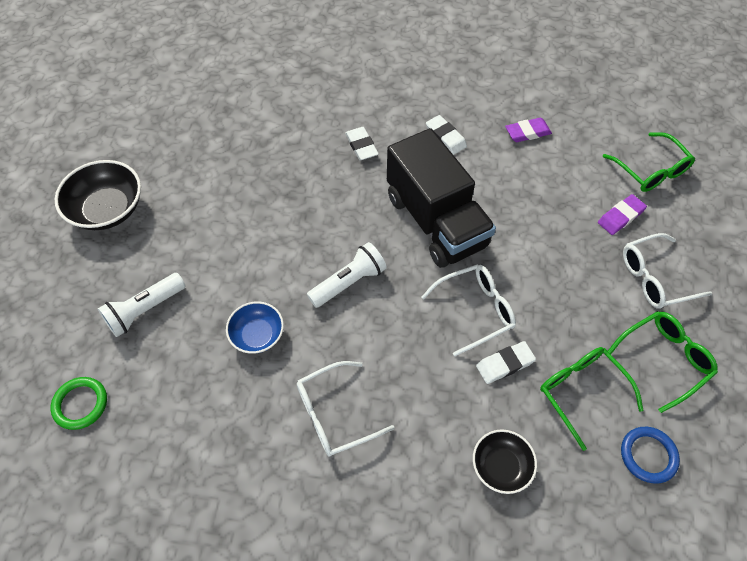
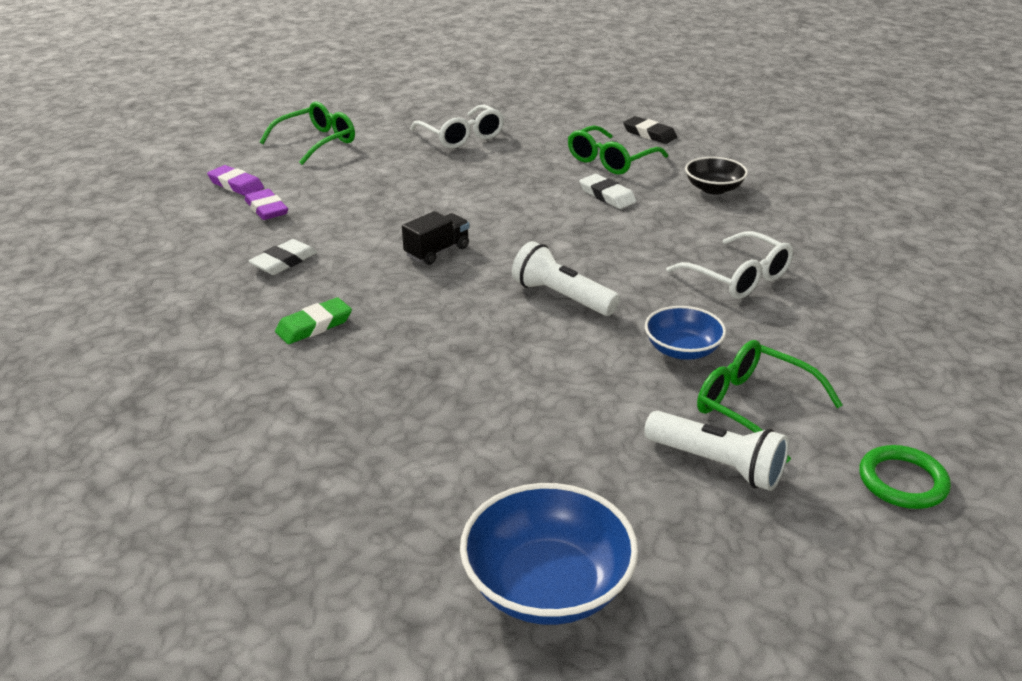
camera: 105 degrees left, 25 degrees down
(108, 209) = (547, 585): black bowl -> blue bowl
(361, 146) = (314, 325): white eraser -> green eraser
(436, 221) = (437, 251): black truck -> black truck, size x0.41
(475, 310) = (553, 216): white glasses -> none
(620, 217) = (389, 153): purple eraser -> purple eraser (236, 185)
(648, 455) = (649, 134): blue ring -> black eraser
(664, 359) = (551, 131): green glasses -> green glasses (753, 407)

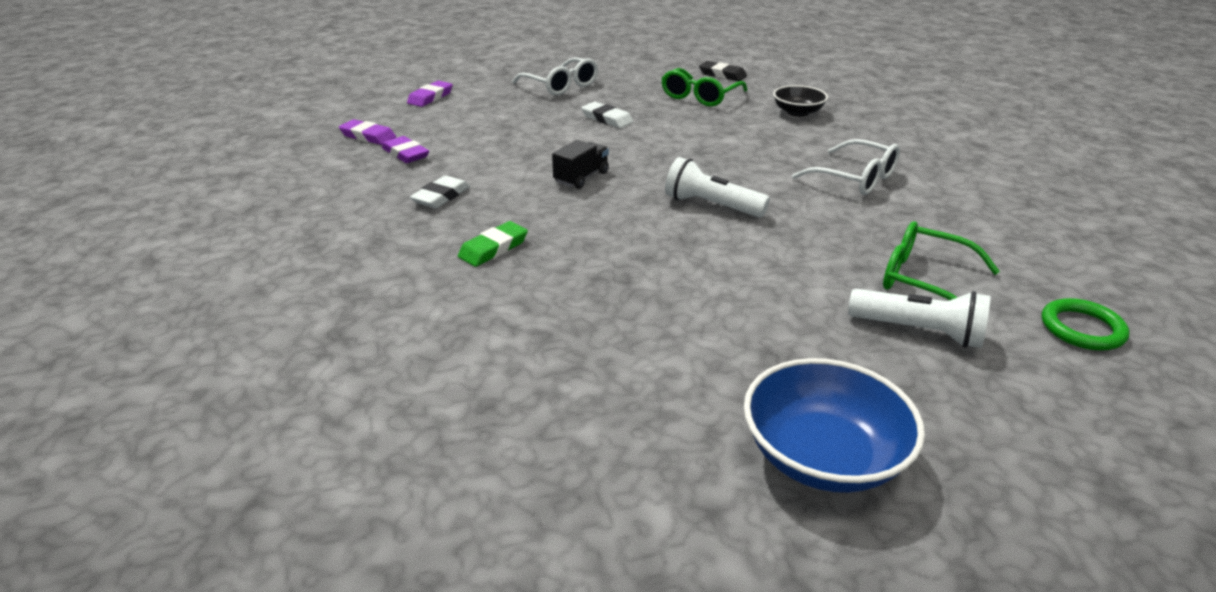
camera: 10 degrees left, 0 degrees up
(317, 142) = (430, 97): green glasses -> purple eraser
(607, 195) = (710, 123): white eraser -> white eraser (607, 119)
(682, 350) = (838, 240): blue bowl -> none

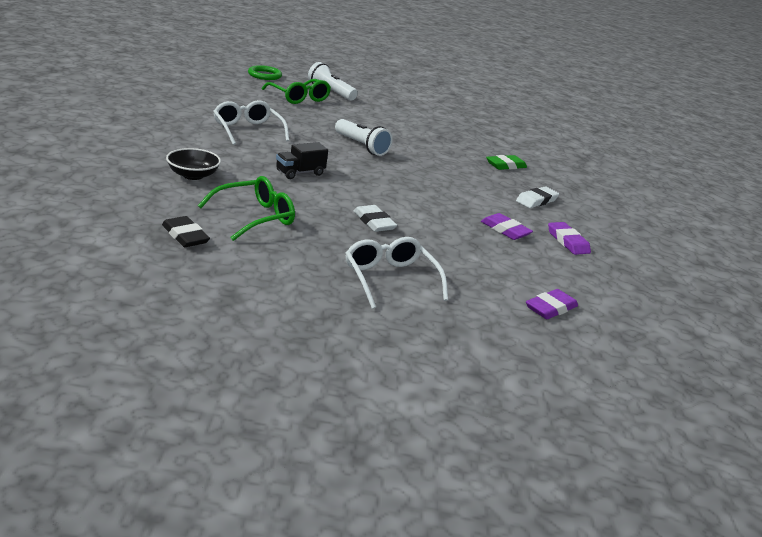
camera: 165 degrees left, 5 degrees down
(368, 136) = (607, 271): purple eraser -> purple eraser (505, 230)
(581, 177) = (432, 183): black truck -> black truck (300, 173)
(823, 456) = (409, 89): blue bowl -> none

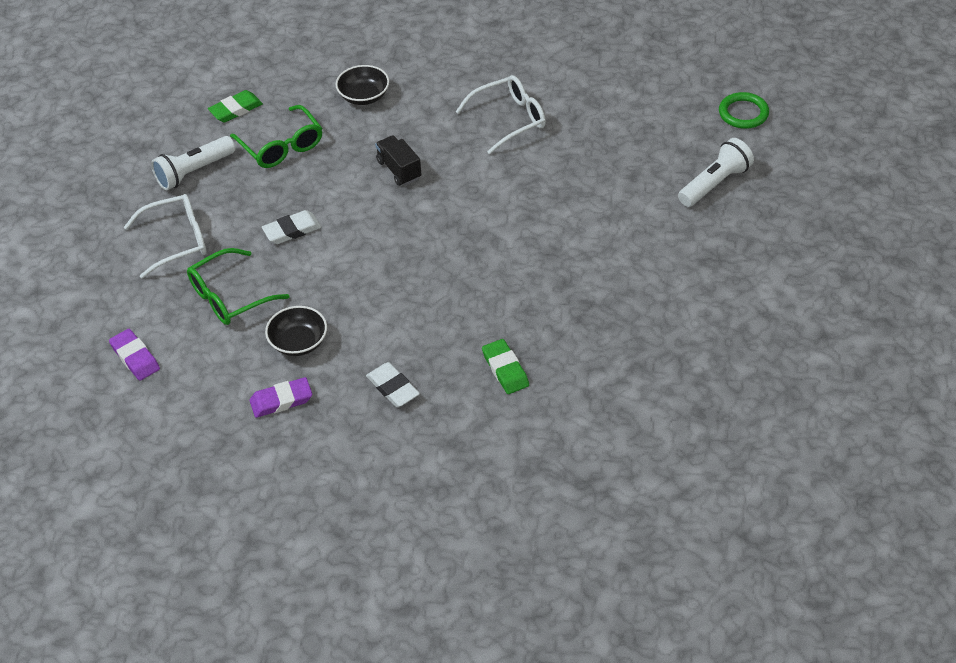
camera: 100 degrees right, 20 degrees up
(185, 236) = (236, 109): black eraser -> green eraser
(299, 98) = (664, 153): green glasses -> green glasses (229, 297)
(361, 146) = (506, 219): white flashlight -> white flashlight (194, 172)
(505, 230) = (298, 342): purple eraser -> black bowl

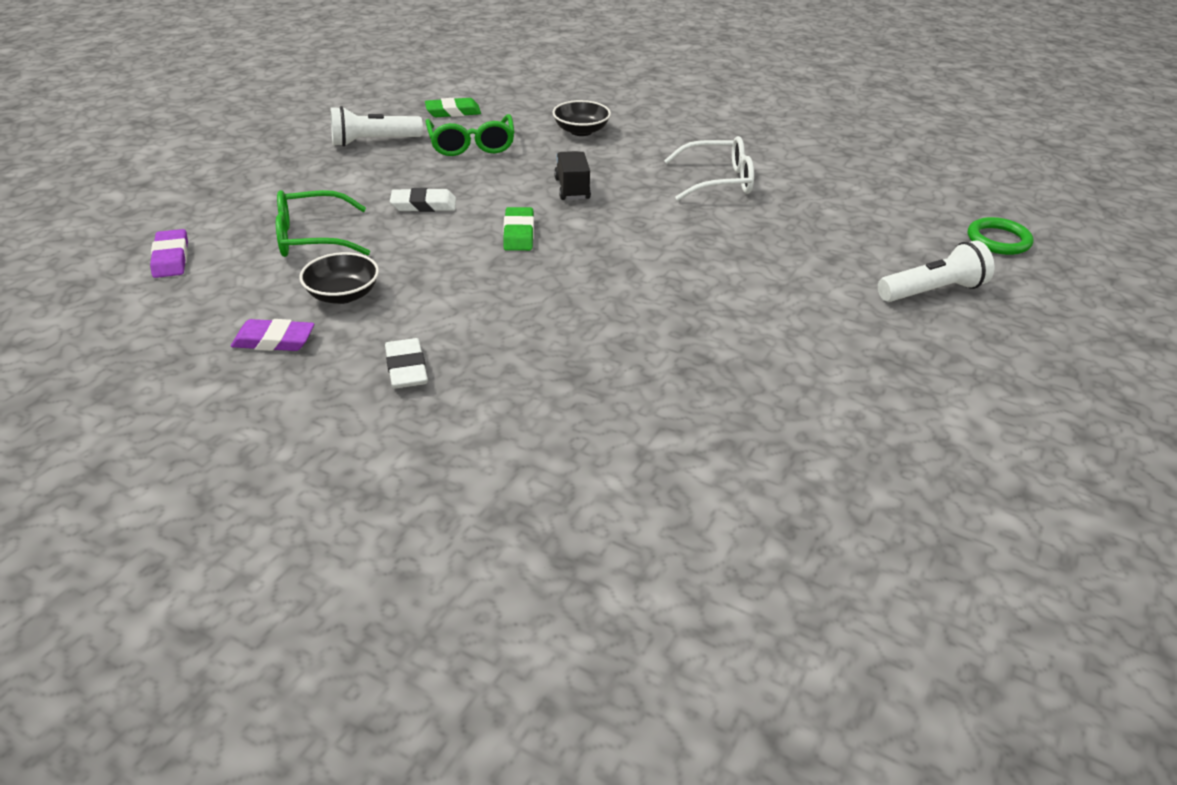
camera: 20 degrees right, 10 degrees down
(177, 241) = (307, 183): white glasses -> none
(505, 369) = (554, 393): green eraser -> green eraser (518, 233)

